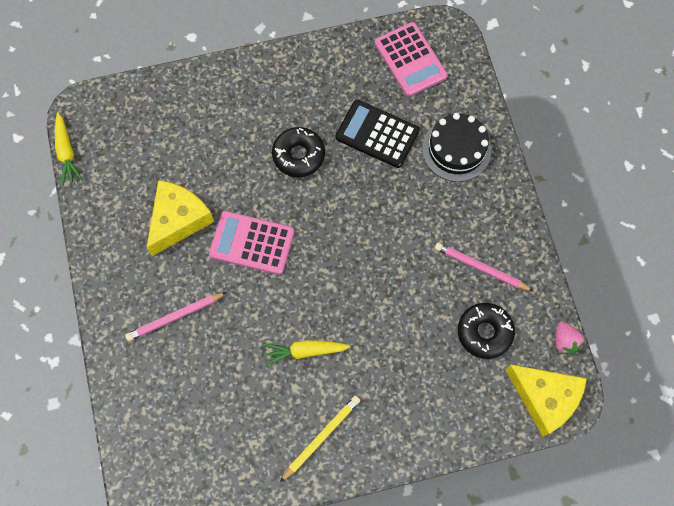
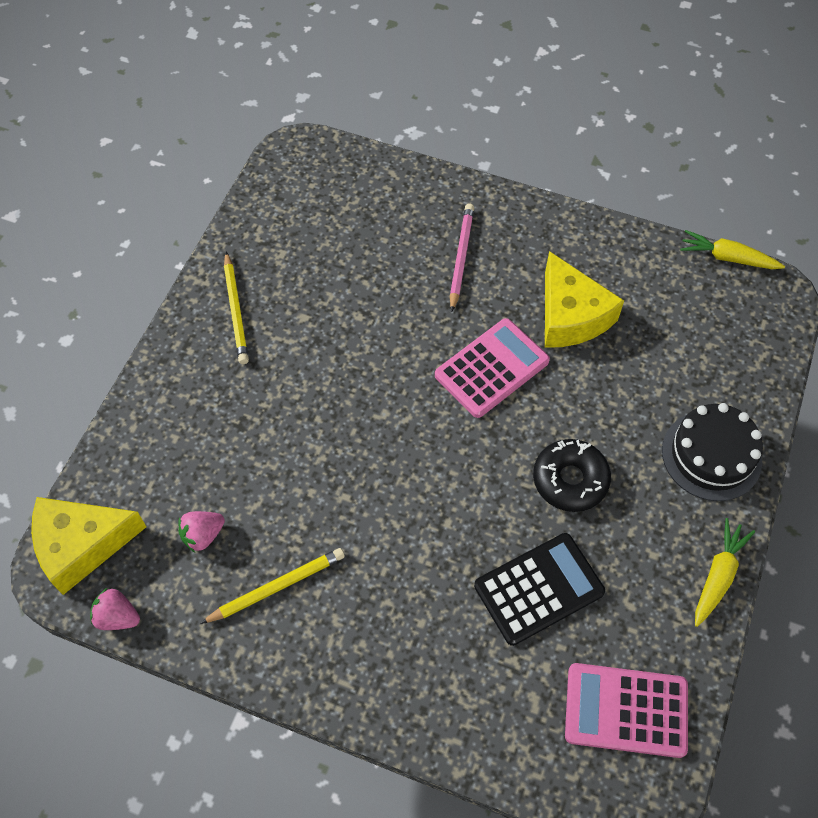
camera: 125 degrees right, 10 degrees down
(305, 351) = (332, 347): yellow carrot -> yellow carrot (718, 575)
(456, 149) = (450, 673): black cake -> black cake (711, 455)
(480, 268) = (277, 587): pink pencil -> yellow pencil
(484, 332) = (203, 535): black donut -> pink strawberry

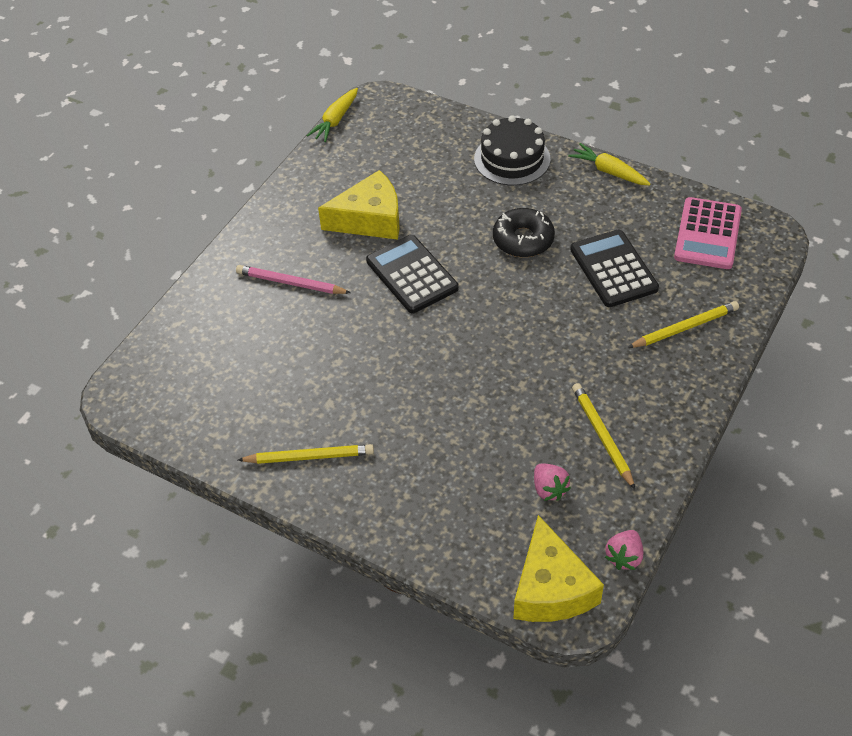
camera: 80 degrees left, 10 degrees down
(452, 680) = (685, 327): none -> yellow pencil
(492, 368) = (412, 275): pink calculator -> black calculator

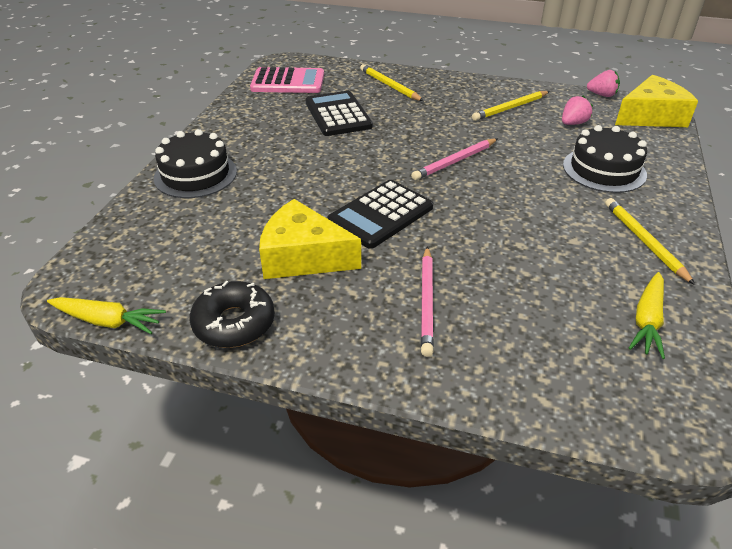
camera: 105 degrees left, 10 degrees down
(370, 219) = (303, 256): yellow cheese -> yellow cheese turned 45 degrees counterclockwise
(437, 477) = (604, 170): none -> black cake
(487, 349) = (454, 162): none -> pink pencil
(523, 239) = (313, 157): black donut -> black donut (234, 323)
(609, 171) = (214, 124): yellow carrot -> yellow carrot (647, 321)
(613, 269) = (338, 114): black calculator -> black calculator turned 105 degrees clockwise

